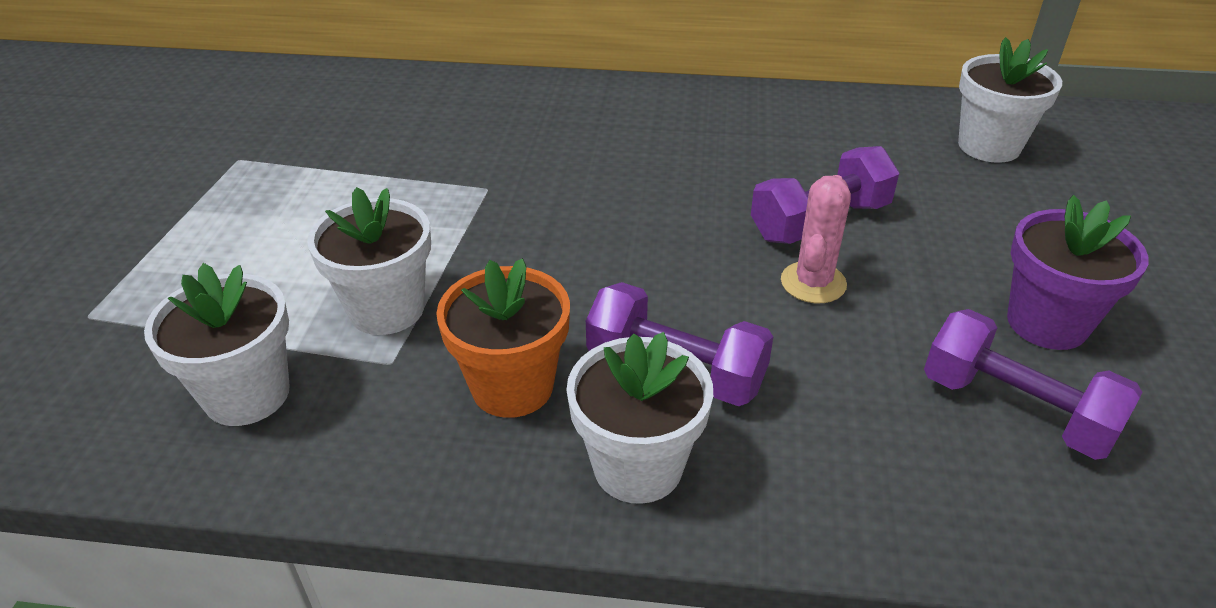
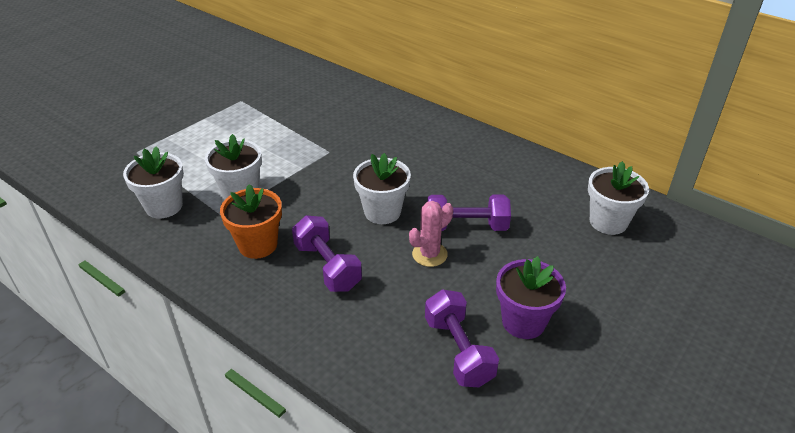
camera: 30 degrees right, 0 degrees up
(638, 466) = (274, 298): white flower pot -> white flower pot (382, 212)

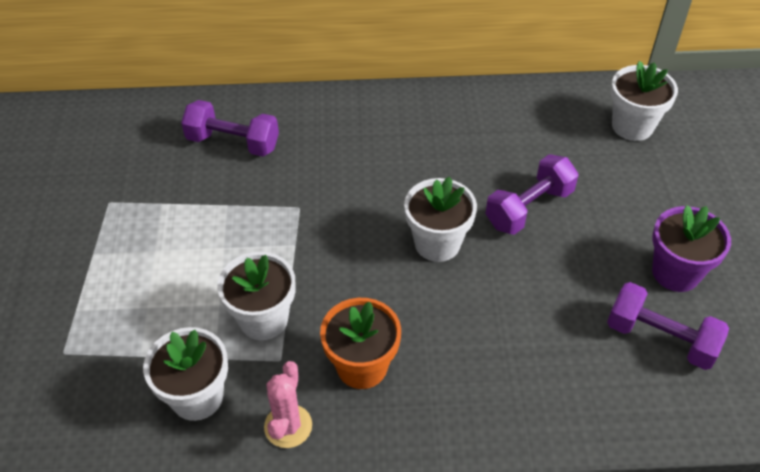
camera: 40 degrees left, 10 degrees up
(327, 267) = (459, 340): purple dumbbell -> purple dumbbell (233, 142)
(429, 254) = (532, 260): pink cactus -> pink cactus (288, 426)

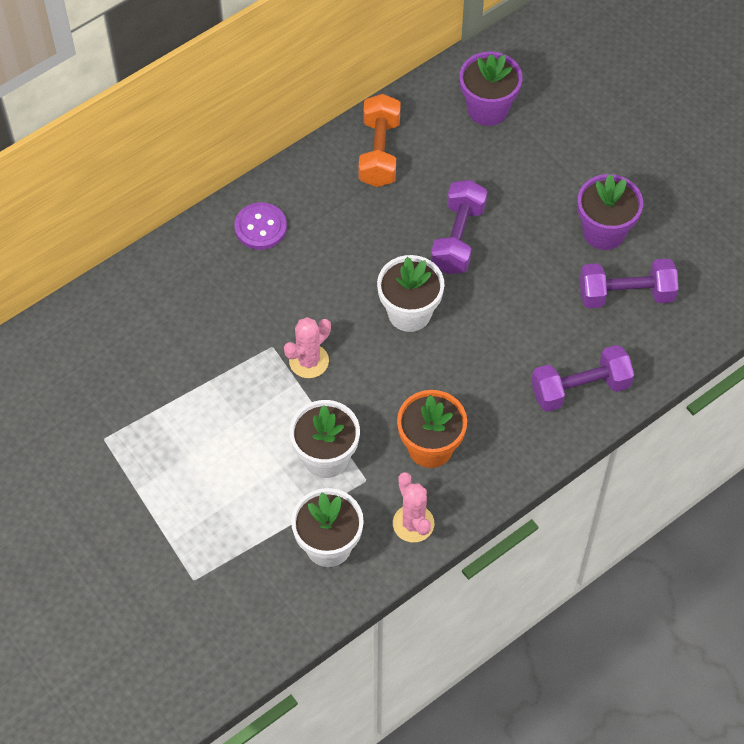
camera: 35 degrees left, 10 degrees up
(233, 142) = (160, 319): purple dumbbell -> purple dumbbell (580, 388)
(319, 234) = (309, 361): none -> pink cactus
(368, 119) = (260, 227): none -> purple button
(511, 113) = (379, 152): none -> orange dumbbell
(632, 126) = (487, 109): white flower pot -> purple flower pot

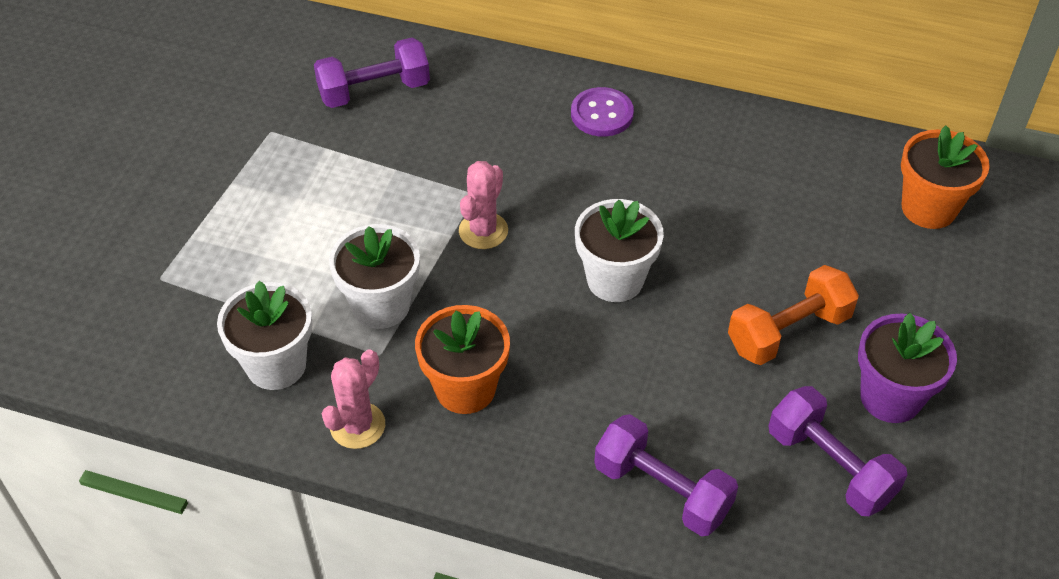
camera: 55 degrees right, 10 degrees down
(309, 361) = (483, 231): pink cactus -> pink cactus turned 75 degrees counterclockwise
(379, 152) = (780, 153): orange dumbbell -> orange dumbbell (788, 332)
(458, 238) = (745, 270): purple dumbbell -> purple dumbbell (374, 91)
(487, 109) = (928, 208): purple flower pot -> orange flower pot

